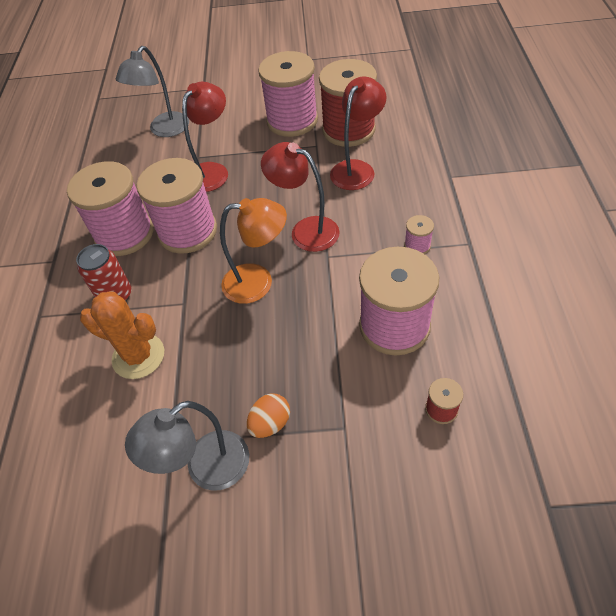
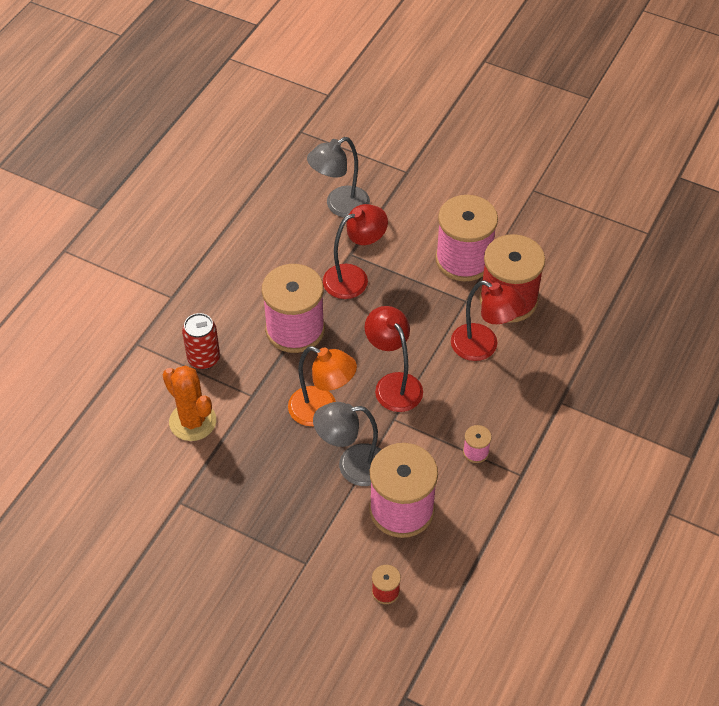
camera: 25 degrees right, 0 degrees up
(124, 234) = (242, 302): pink spool -> none
(206, 469) = (192, 535): grey lamp -> grey lamp (352, 466)
(270, 423) = (256, 529): orange egg -> none
(357, 169) = (483, 347): red lamp -> red lamp turned 60 degrees clockwise

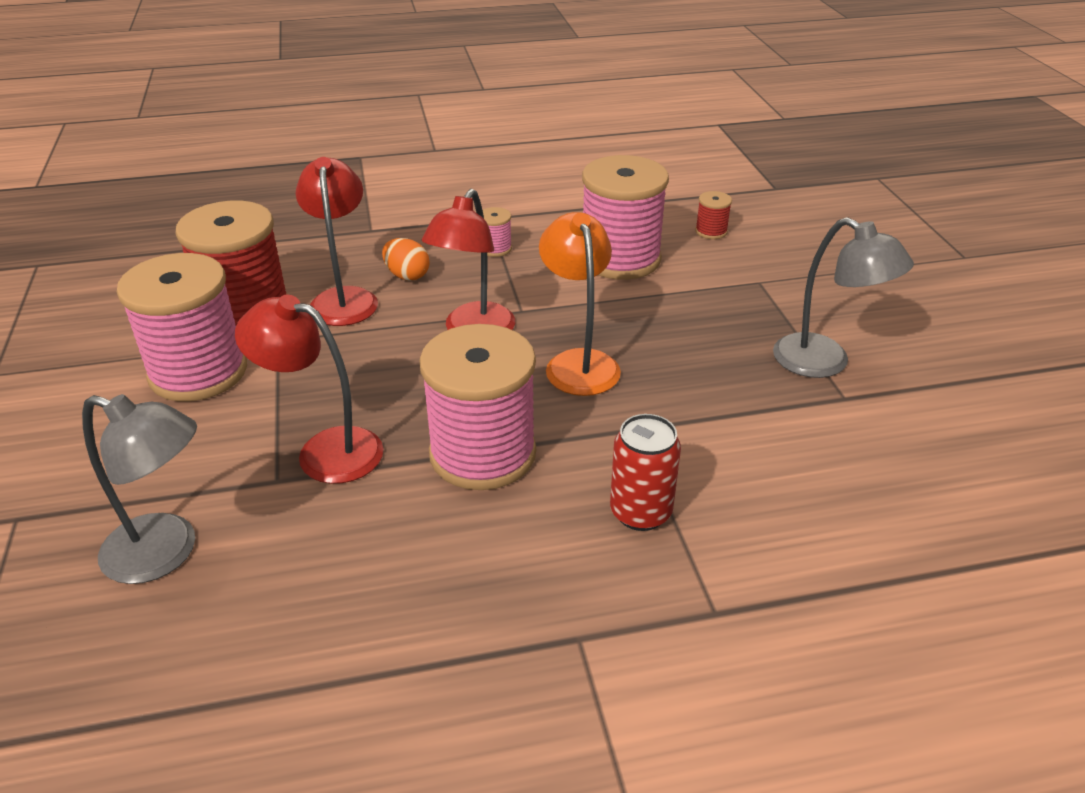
camera: 130 degrees left, 15 degrees down
(192, 421) = (741, 456): orange cactus -> none
(352, 466) = (617, 307): grey lamp -> grey lamp (825, 363)
(482, 388) = (407, 276): none -> orange egg

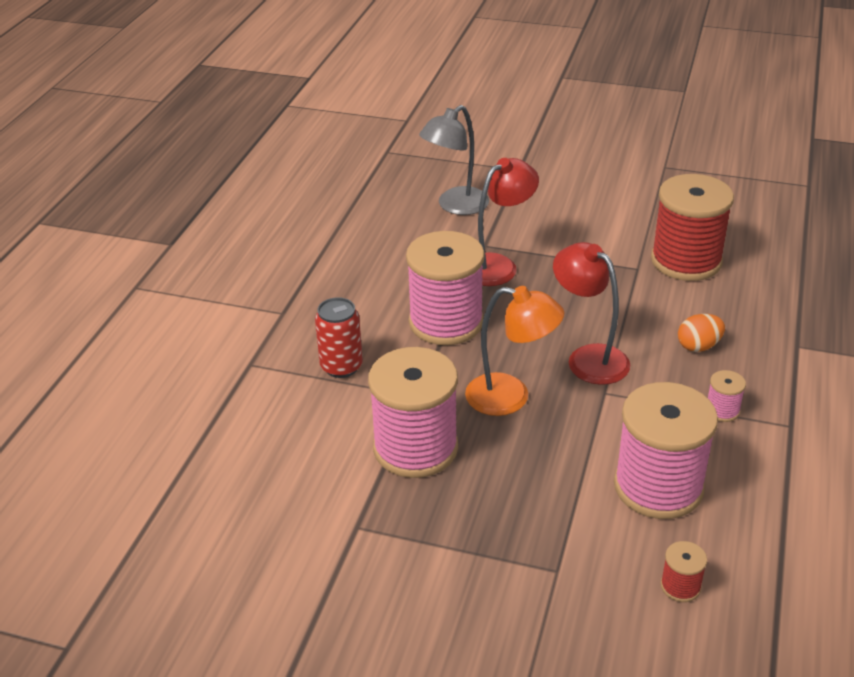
camera: 120 degrees right, 0 degrees up
(198, 372) = (617, 233): pink spool -> pink spool (415, 448)
(344, 298) = (679, 307): red lamp -> none
(825, 363) = (405, 541): grey lamp -> none

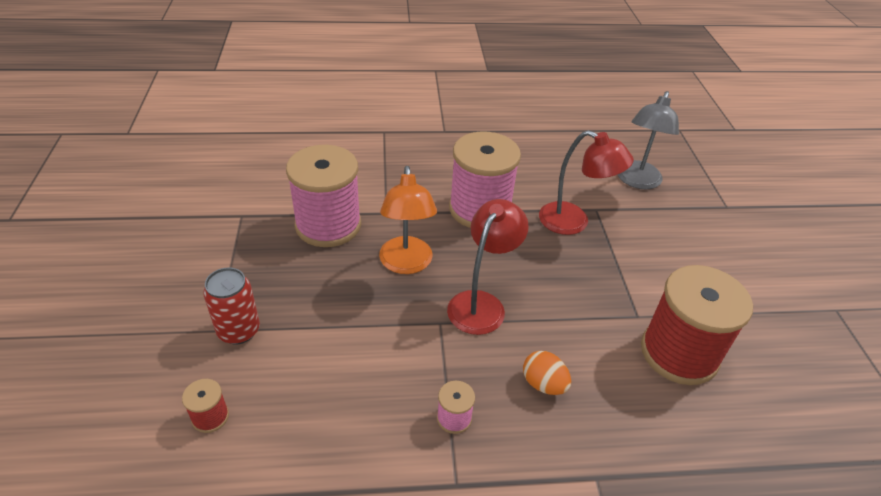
camera: 65 degrees right, 5 degrees up
(341, 366) = (400, 170): red can -> red can (239, 331)
(455, 206) = (637, 181): grey lamp -> grey lamp turned 90 degrees counterclockwise
(658, 486) = (329, 381): pink spool -> none

